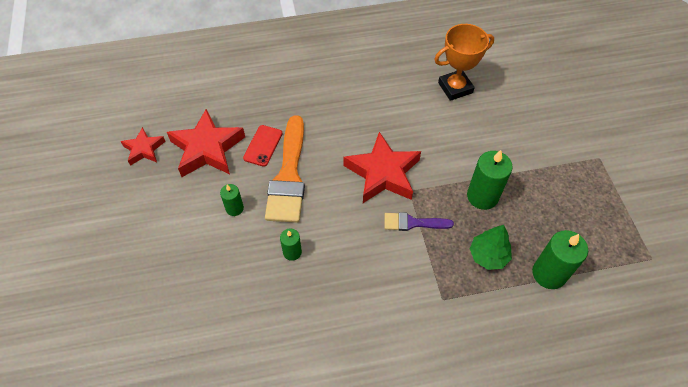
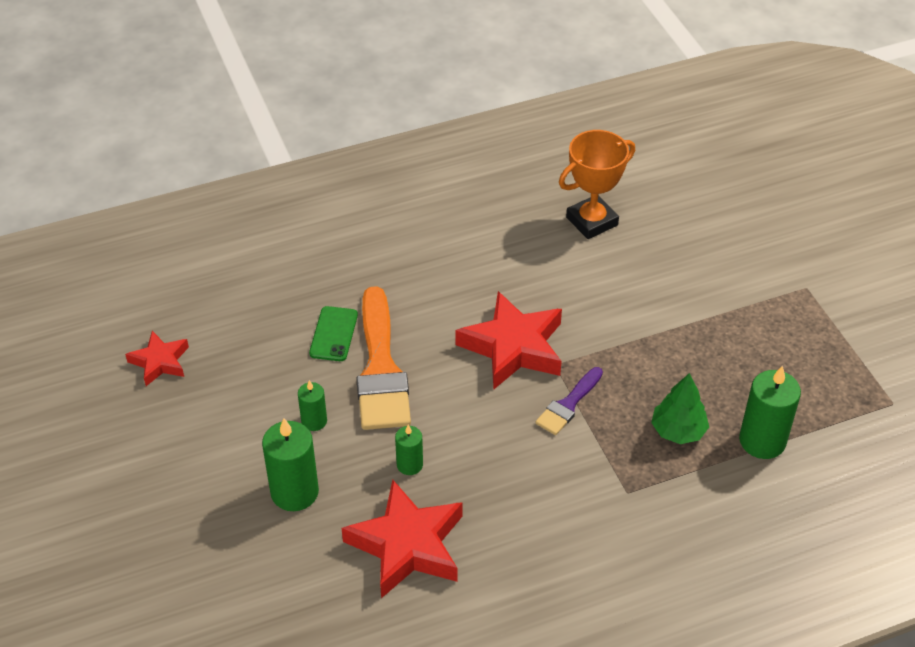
camera: 10 degrees left, 10 degrees down
(207, 149) = (253, 349): red star -> red star (407, 545)
(263, 145) = (333, 334): red phone -> green phone
(413, 223) = (568, 404): purple brush -> purple brush turned 45 degrees counterclockwise
(482, 196) = (656, 358): green candle -> green candle (294, 492)

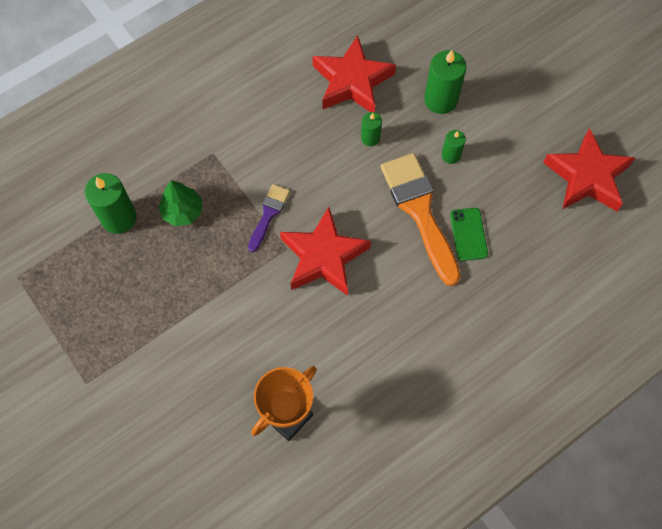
camera: 165 degrees right, 20 degrees up
(160, 362) = (587, 177): red star -> red star, size x1.79

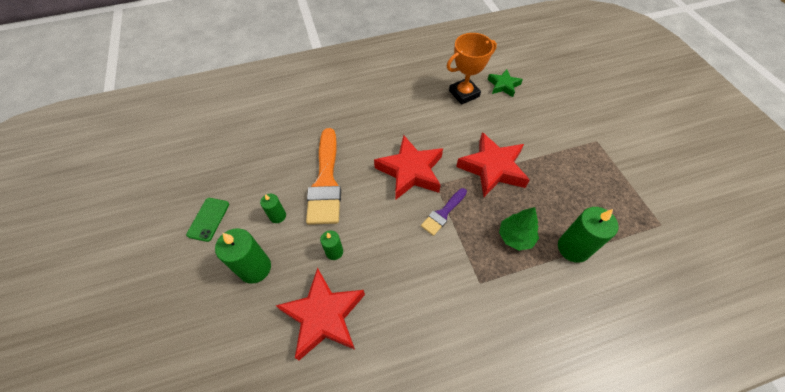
camera: 160 degrees left, 10 degrees down
(230, 454) = (503, 85): none -> green star
(468, 234) = (300, 157): green phone -> green phone (208, 219)
(587, 177) = (191, 170): red star -> red star (492, 168)

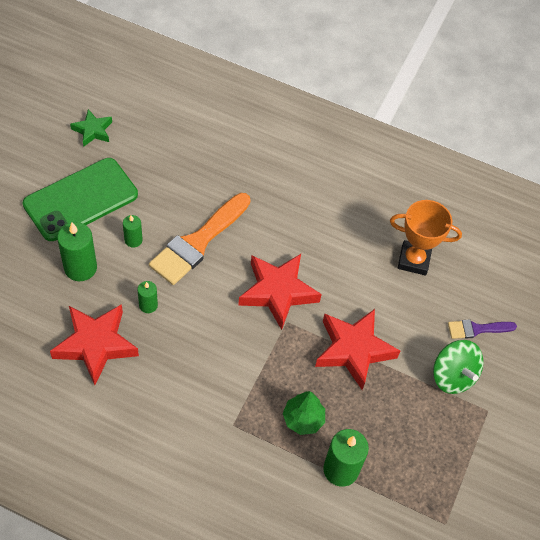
camera: 35 degrees right, 0 degrees up
(208, 219) = (81, 199): green phone -> green phone, size x2.19
(443, 213) = (265, 349): purple brush -> purple brush (477, 329)
(503, 85) = (465, 284): green star -> green star (93, 131)
(558, 137) = (453, 376): none -> green spinning top

